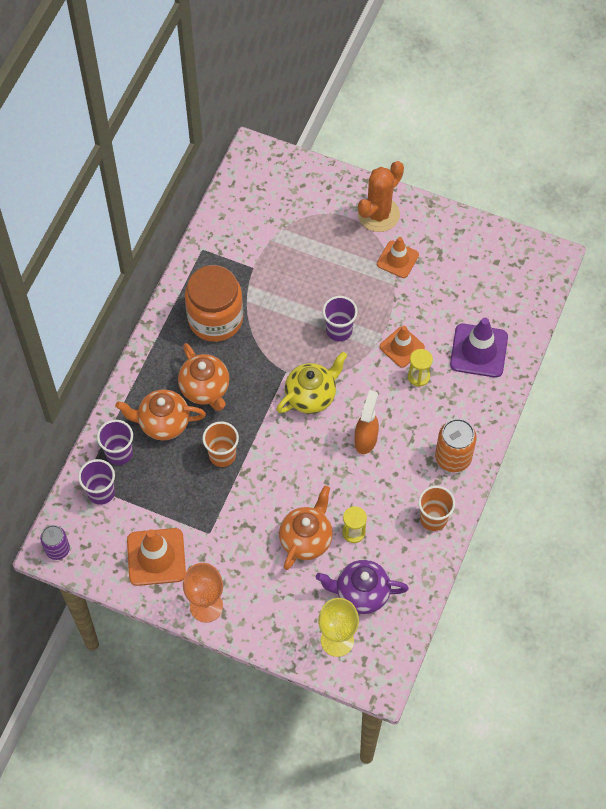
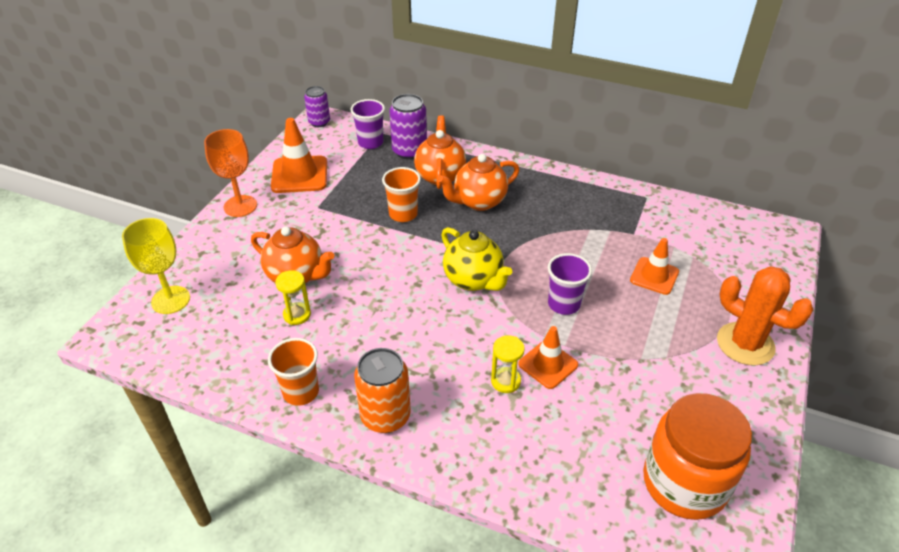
camera: 90 degrees right, 20 degrees down
(119, 453) = (409, 151): purple cup -> purple can
(215, 319) = (563, 207): orange jar -> orange jar (684, 483)
(361, 593) = (219, 321): purple teapot -> none
(366, 439) = (416, 327): orange spray bottle -> none
(397, 259) = (681, 363): orange traffic cone -> orange traffic cone (654, 276)
(478, 351) = (552, 453): purple traffic cone -> none

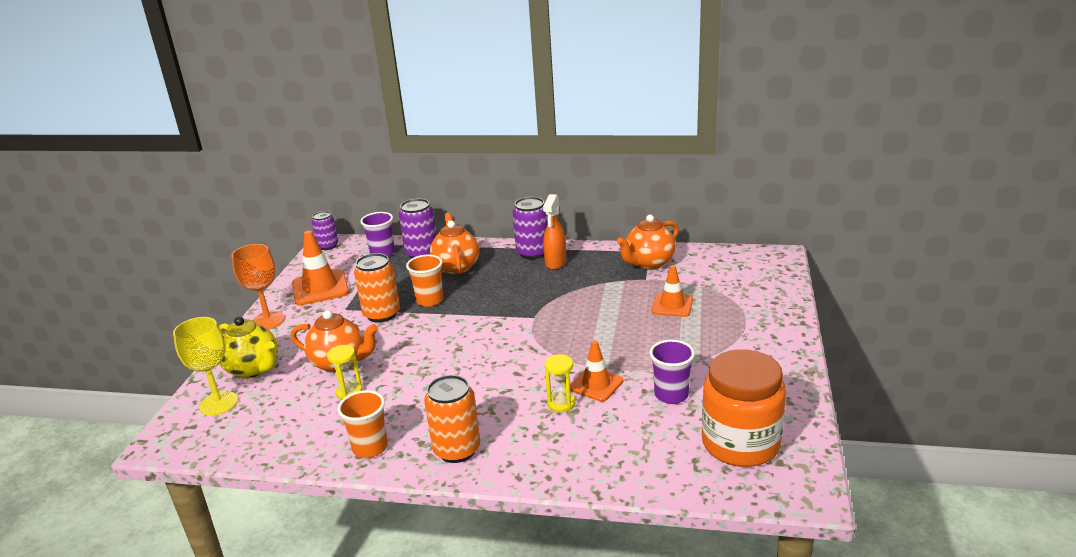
camera: 10 degrees left, 15 degrees down
(351, 222) = (382, 314): none -> orange can
(473, 280) = (510, 336): yellow teapot -> yellow teapot (253, 369)
(479, 202) = (498, 279): orange teapot -> orange teapot (649, 263)
(523, 173) = (533, 253): none -> purple can
(543, 192) = (555, 263): none -> orange spray bottle
(564, 304) = (598, 339): purple cup -> purple cup (671, 395)
(745, 344) = (764, 338): orange cactus -> none

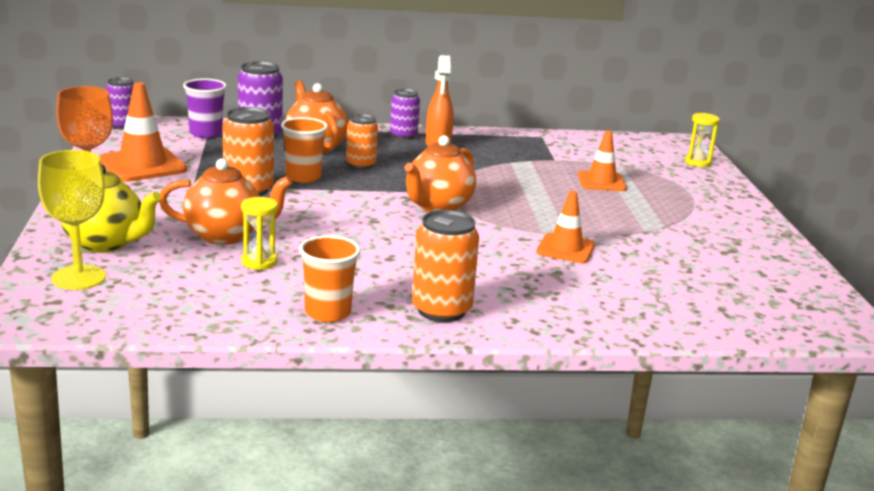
camera: 20 degrees left, 5 degrees down
(481, 286) = (361, 164): none -> orange can
(533, 253) = (403, 135): purple can -> purple can, size x0.66
(561, 403) = (537, 266): yellow hourglass -> yellow hourglass (698, 162)
(649, 263) = (549, 146): orange teapot -> orange teapot (438, 207)
(671, 395) = (656, 256): purple cup -> none
(740, 443) = (759, 293): orange jar -> none

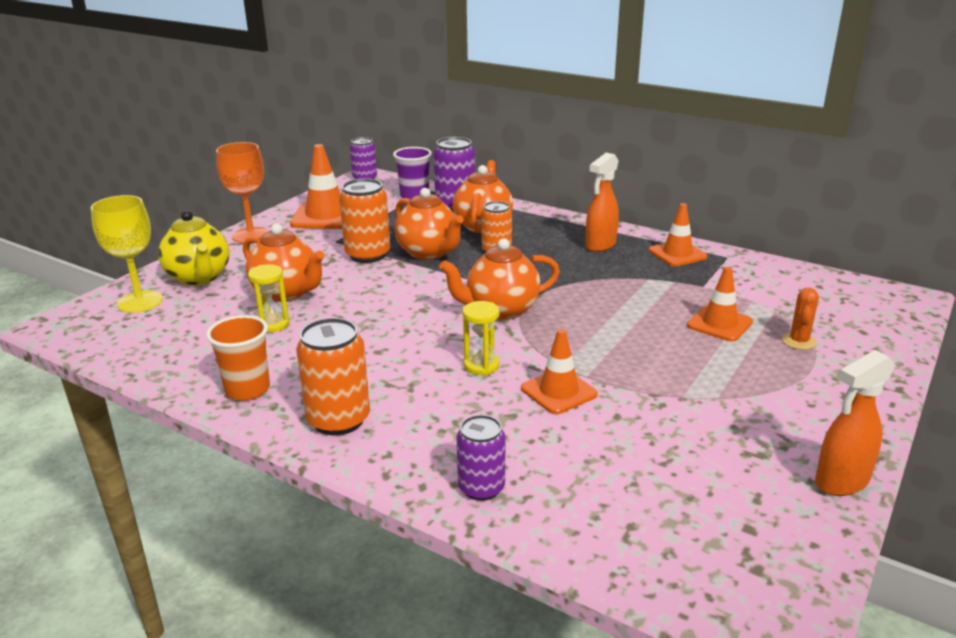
camera: 40 degrees right, 5 degrees up
(303, 177) = (429, 252): orange cup -> orange teapot
(403, 135) = (581, 229): purple can -> purple can (481, 488)
(504, 141) = (677, 254): none -> orange traffic cone
(662, 181) = (798, 341): none -> orange cactus
(698, 162) = (884, 328): yellow hourglass -> yellow hourglass (481, 365)
(789, 252) = (841, 481): none -> orange spray bottle

